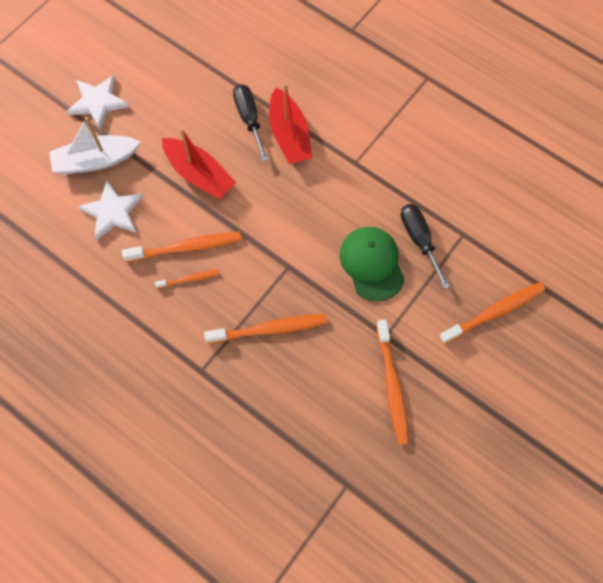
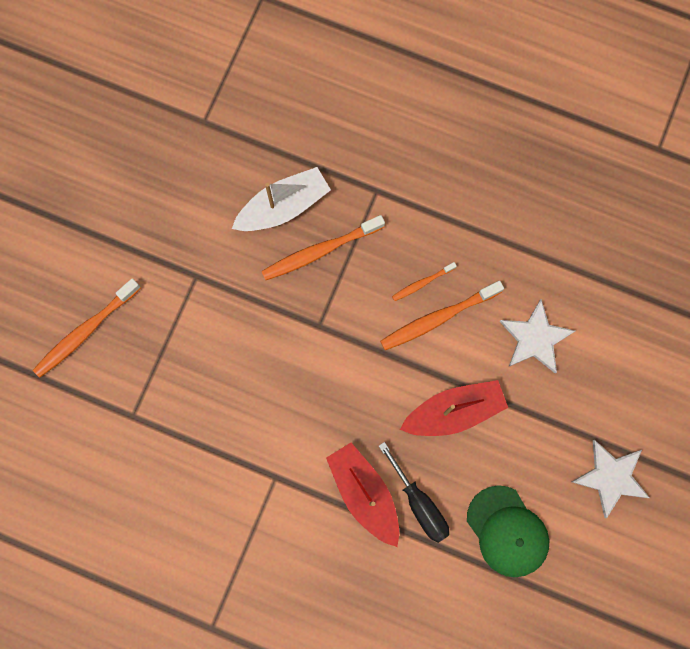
camera: 165 degrees right, 10 degrees up
(95, 161) = (580, 397): white boat -> white boat (283, 206)
(199, 174) = (454, 411): red boat -> red boat turned 135 degrees clockwise
(372, 264) = (228, 352): green cap -> green cap (507, 531)
(392, 385) = (180, 226): orange toothbrush -> none
(419, 240) = (181, 395): black screwdriver -> none

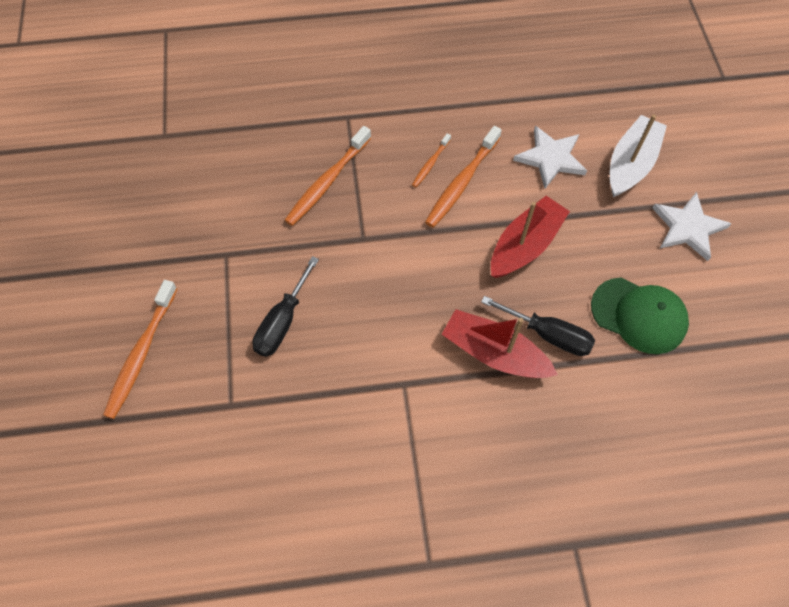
camera: 30 degrees left, 15 degrees down
(210, 366) = (282, 322): none -> black screwdriver
(283, 206) = (274, 164): white boat -> white boat (630, 164)

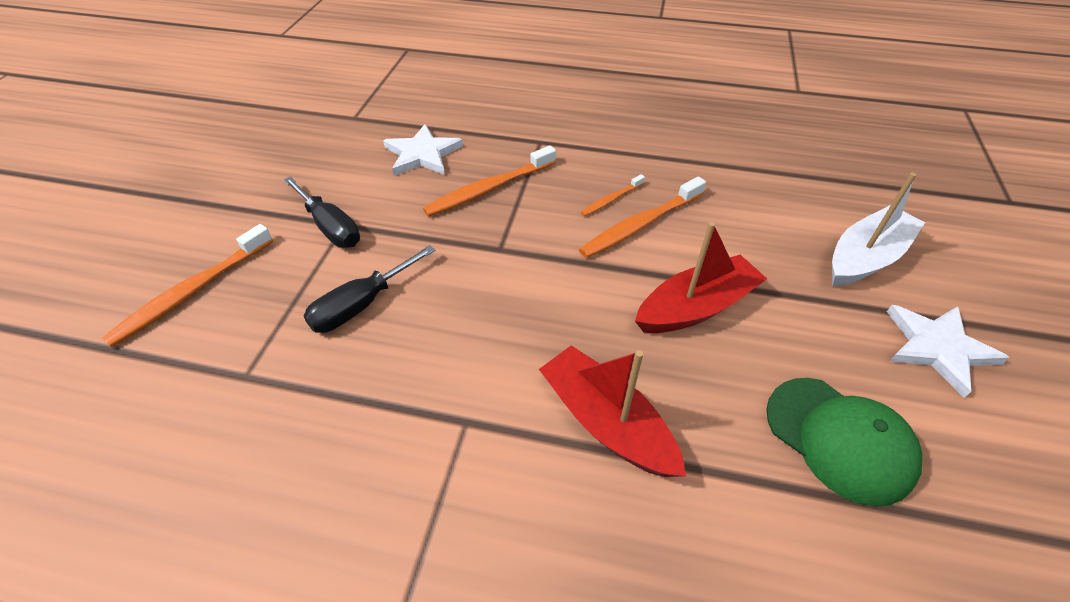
camera: 20 degrees right, 15 degrees down
(548, 334) = (693, 422): black screwdriver -> black screwdriver (330, 227)
(551, 158) = (759, 228): white star -> white star (422, 154)

